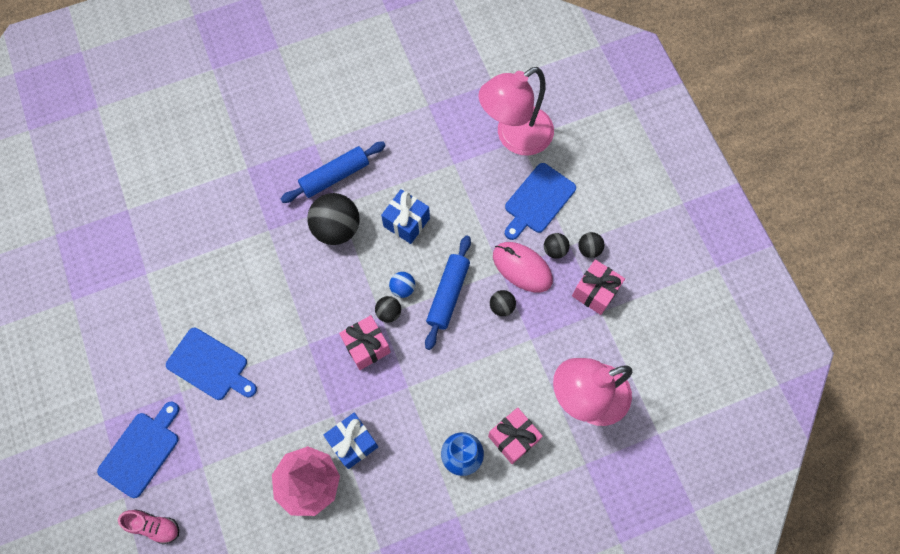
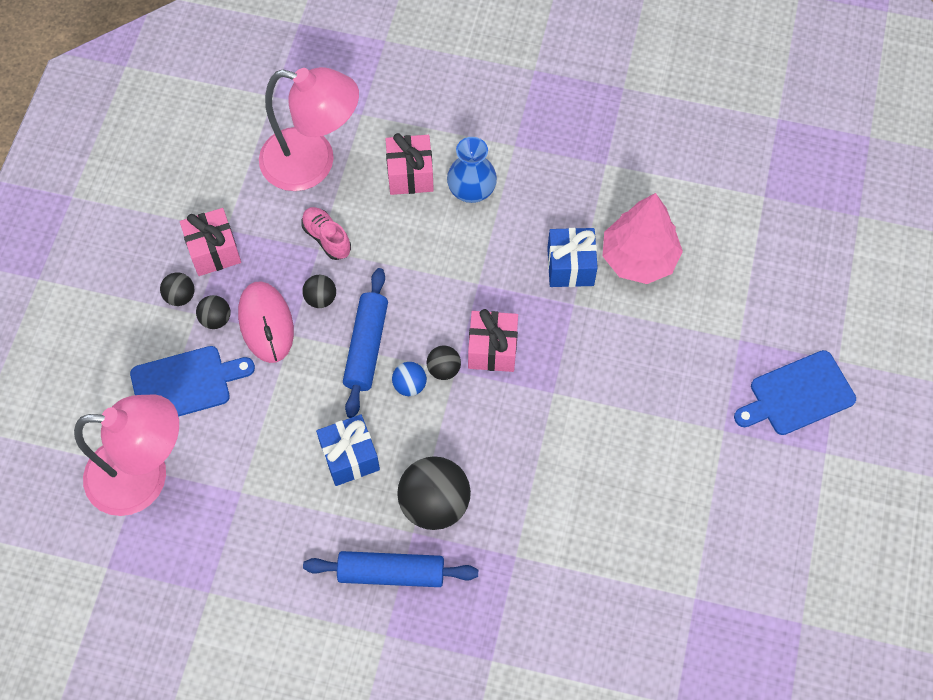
camera: 145 degrees left, 5 degrees down
(154, 526) = (818, 314): pink shoe -> pink shoe (327, 238)
(210, 366) = (675, 437): blue cutting board -> none
(448, 294) = (366, 347): blue rolling pin -> blue rolling pin turned 45 degrees counterclockwise

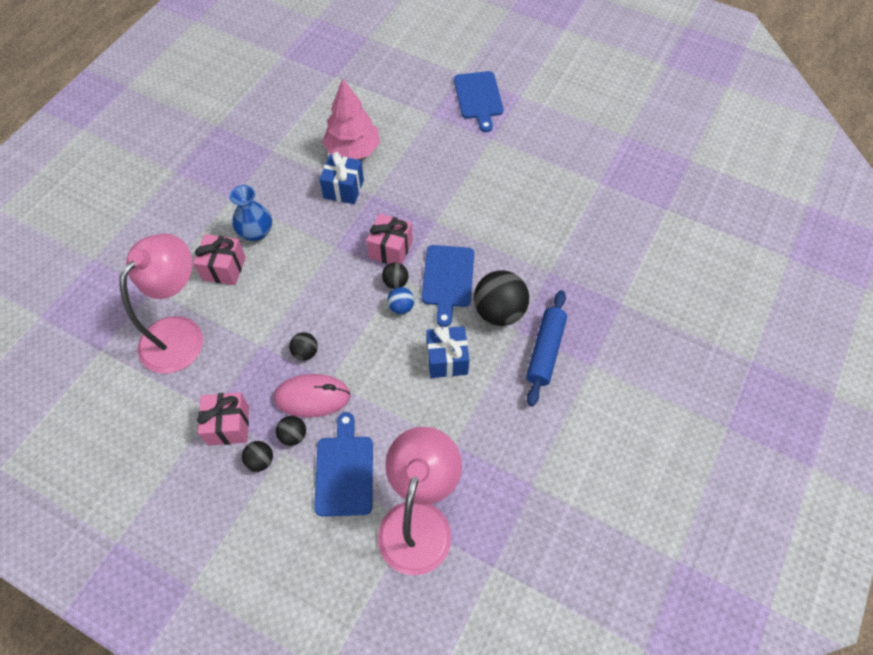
camera: 75 degrees left, 5 degrees down
(327, 238) = (253, 337): pink shoe -> none
(366, 347) = (359, 329): blue rolling pin -> none
(465, 430) = (447, 280): none -> blue cutting board

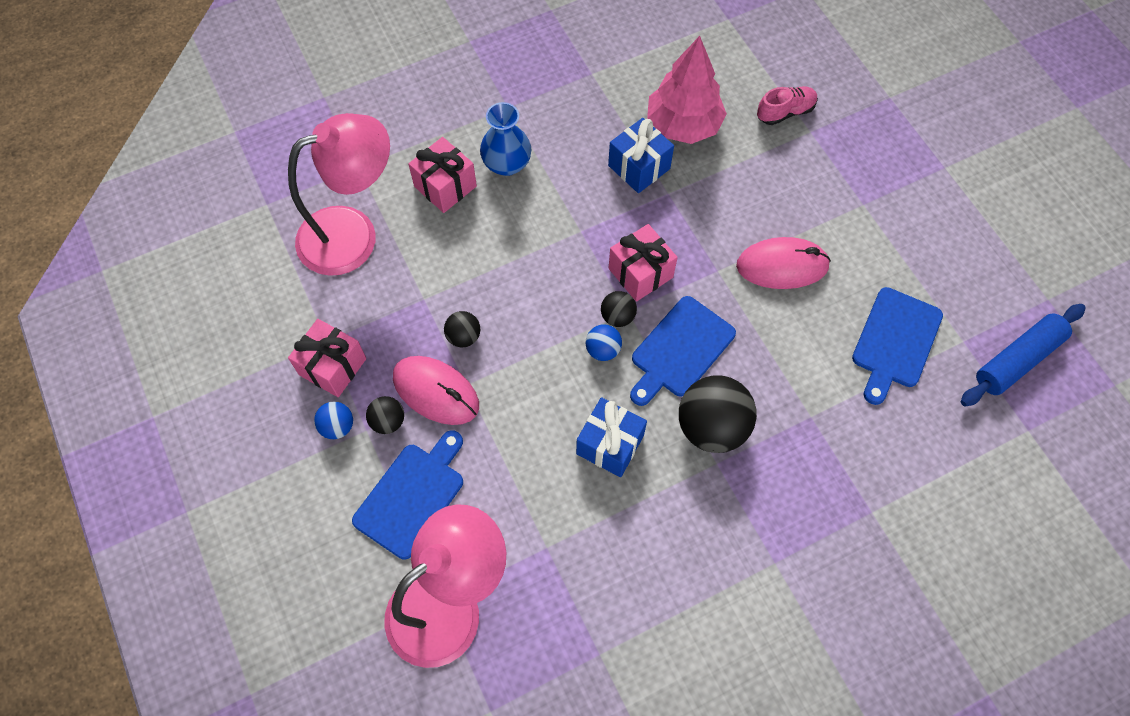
camera: 35 degrees right, 5 degrees up
(260, 461) = (337, 426): black ball -> blue ball
(409, 112) = (785, 112): none -> pink shoe
(471, 198) = (782, 266): none -> pink mouse
(478, 98) = (887, 141): blue cutting board -> blue cutting board (895, 342)
(545, 351) = (731, 509): blue rolling pin -> blue rolling pin (1017, 360)

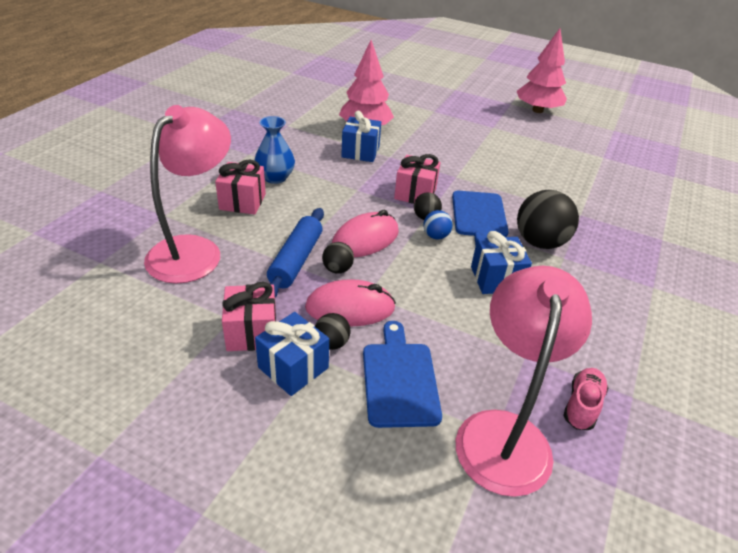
camera: 40 degrees left, 25 degrees down
(337, 426) = (293, 367): blue ball -> blue gift
(782, 266) = (486, 162): pink mouse -> pink mouse (365, 239)
(785, 112) = (413, 108): pink shoe -> pink shoe (582, 405)
(895, 342) = (576, 169): blue cutting board -> none
(971, 201) = (537, 110): none -> pink tree
(1017, 360) = (633, 154): blue rolling pin -> blue rolling pin (296, 260)

